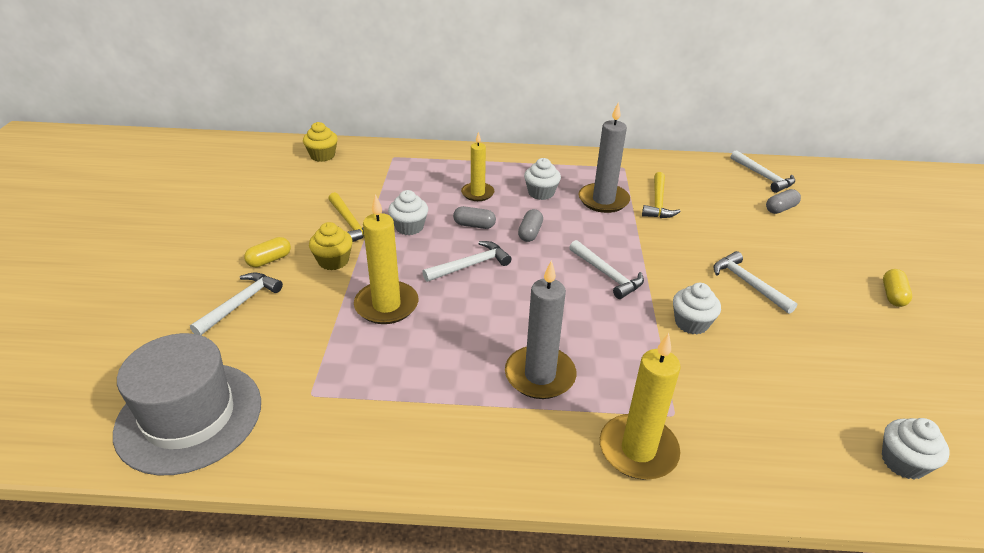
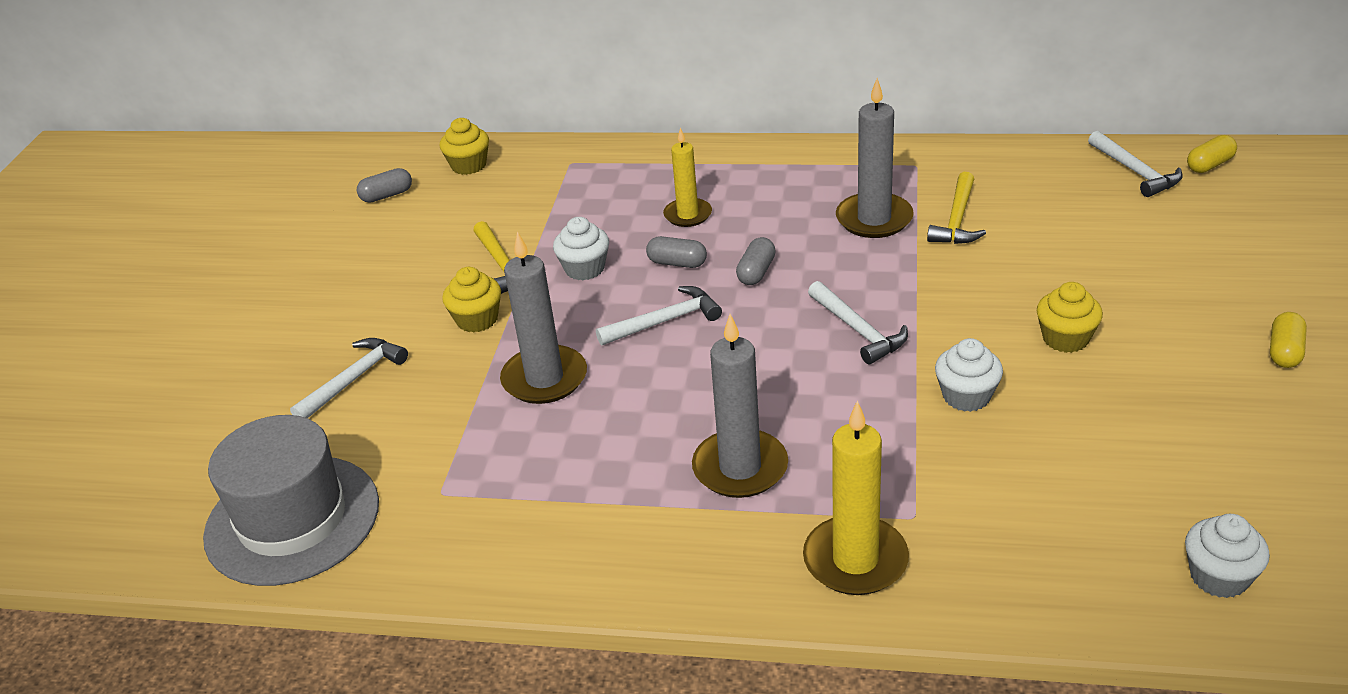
camera: 10 degrees right, 0 degrees up
(269, 260) = (392, 320): yellow capsule -> yellow capsule (1209, 165)
(386, 305) = (544, 379): yellow candle -> grey candle
(541, 193) = (782, 211): white cupcake -> none
(748, 283) = (1065, 339): white hammer -> yellow cupcake
(780, 209) = (1148, 223): grey capsule -> grey capsule (387, 195)

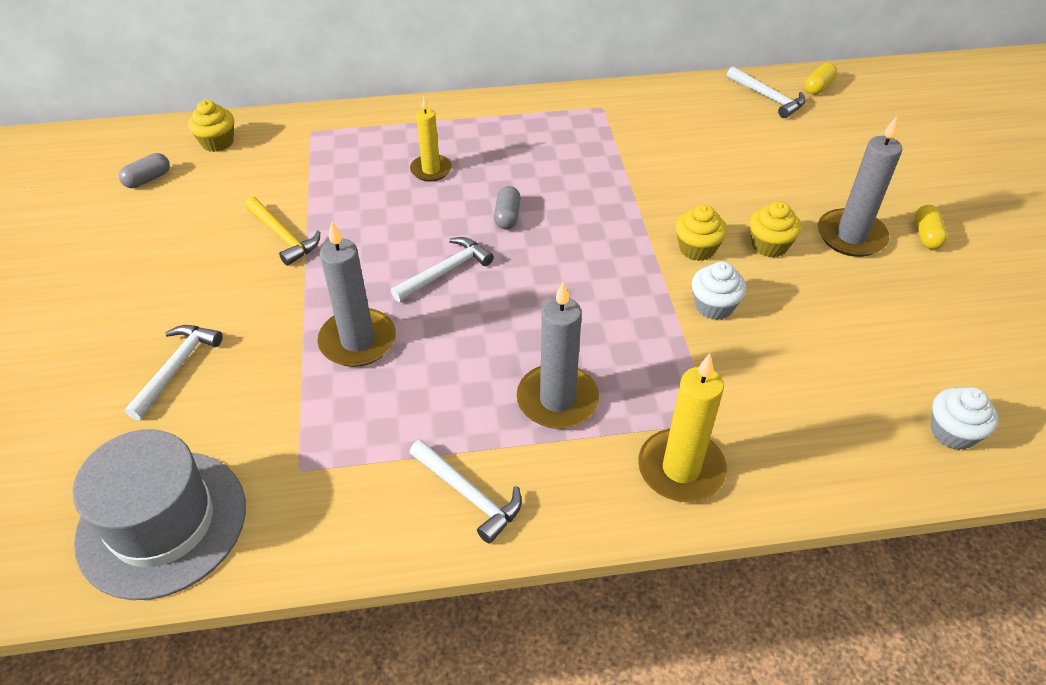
camera: 20 degrees left, 10 degrees up
(477, 319) = (276, 292): yellow cupcake -> yellow cupcake (697, 249)
(584, 269) = (358, 230): white cupcake -> none
(677, 263) = (437, 216): grey capsule -> none
(858, 330) = (609, 259): white hammer -> white hammer (469, 495)
(874, 219) = (586, 158): grey candle -> grey candle (851, 236)
(957, 220) = (651, 152): yellow hammer -> none

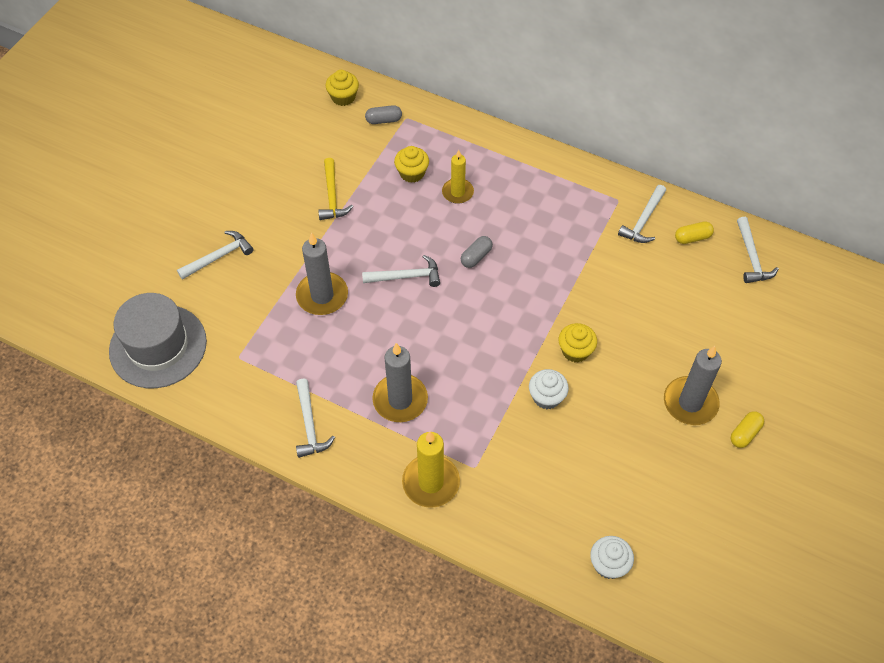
camera: 35 degrees right, 10 degrees up
(148, 179) = (284, 107): grey capsule -> grey capsule (383, 120)
(643, 112) = (643, 220): none -> white hammer
(769, 245) = (626, 376): yellow cupcake -> yellow cupcake (412, 173)
(818, 87) = (802, 269): yellow capsule -> yellow capsule (692, 238)

